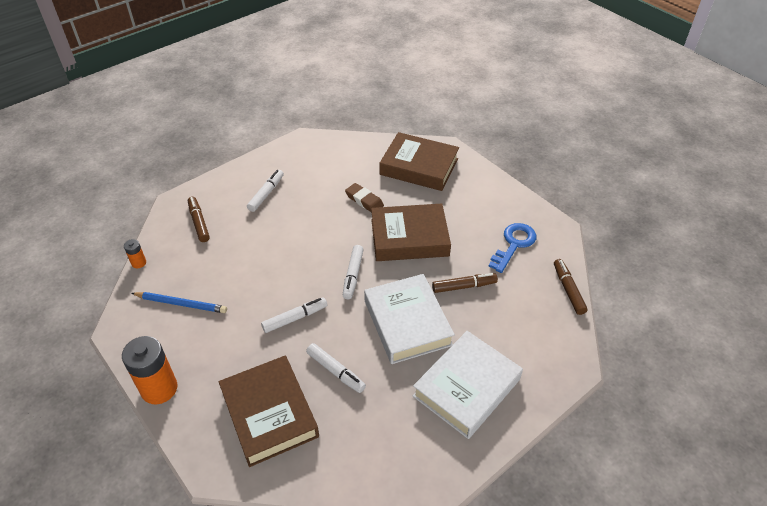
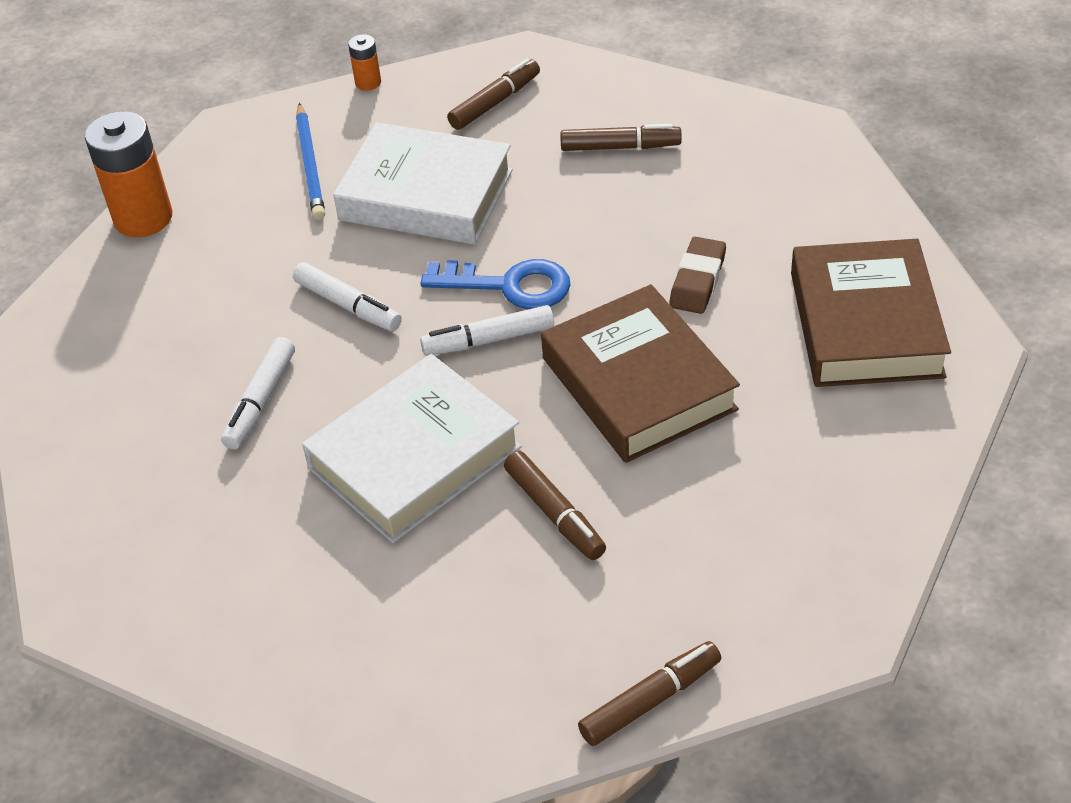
camera: 70 degrees right, 0 degrees up
(266, 194) = (620, 147): white marker -> brown marker
(269, 414) = (146, 355): brown book -> none
(466, 387) = (303, 595): white book -> white book (426, 195)
(514, 244) = (731, 561): blue key -> blue key (509, 285)

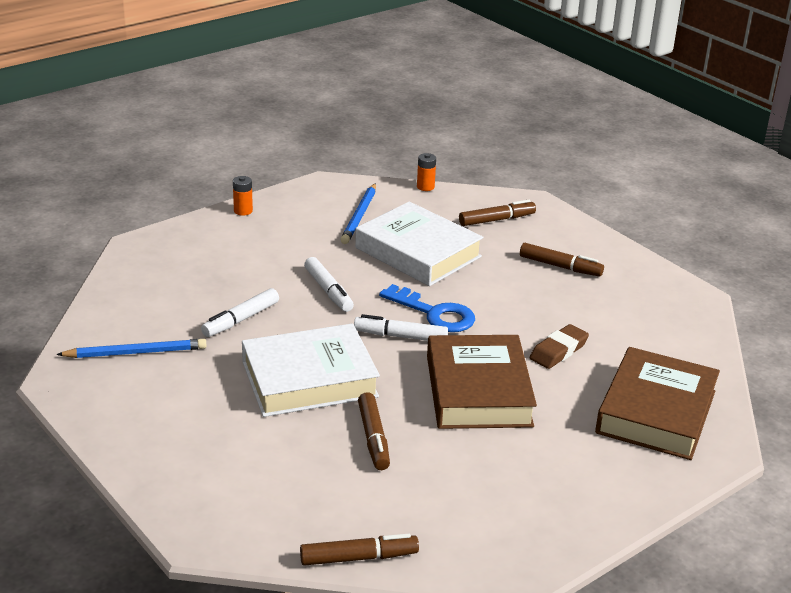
camera: 20 degrees right, 15 degrees down
(143, 218) = (243, 211): orange battery -> orange battery, size x0.48
(151, 516) = (135, 353): none -> blue pencil

